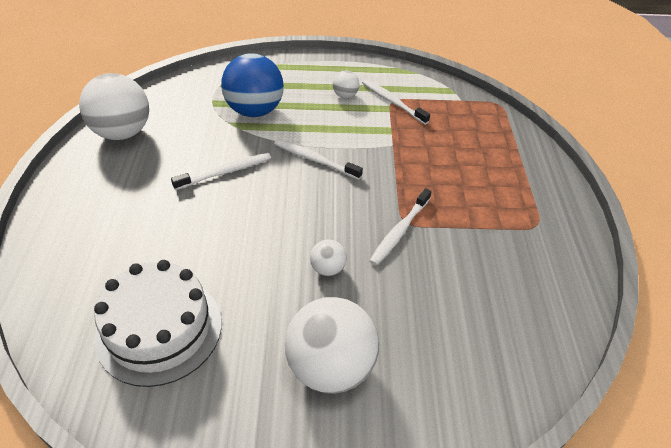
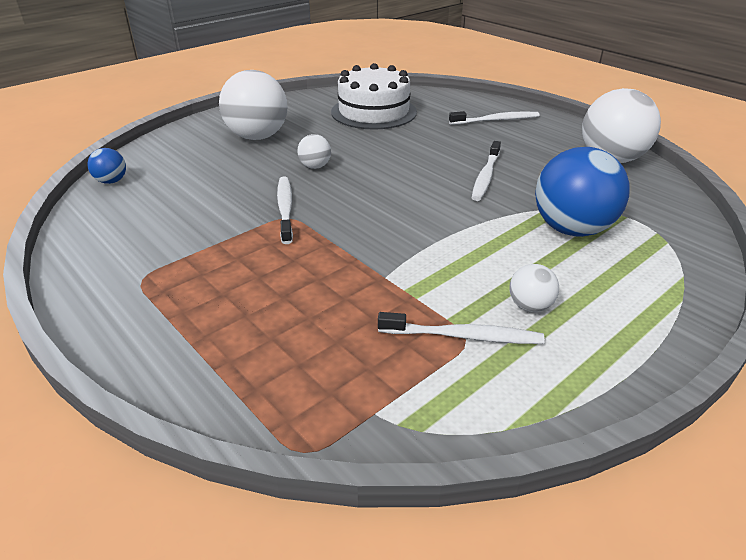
camera: 140 degrees right, 10 degrees down
(315, 160) = (436, 220): white toothbrush -> white toothbrush (496, 120)
(530, 377) = (111, 181): none -> blue ball

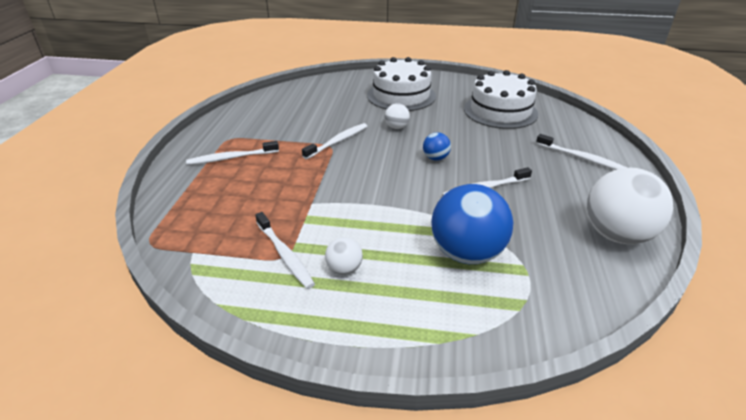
camera: 50 degrees right, 0 degrees up
(111, 181) = (297, 88): blue ball -> blue ball (435, 158)
(195, 295) = (232, 158): none -> white toothbrush
(257, 137) = (401, 95): white ball -> white cake

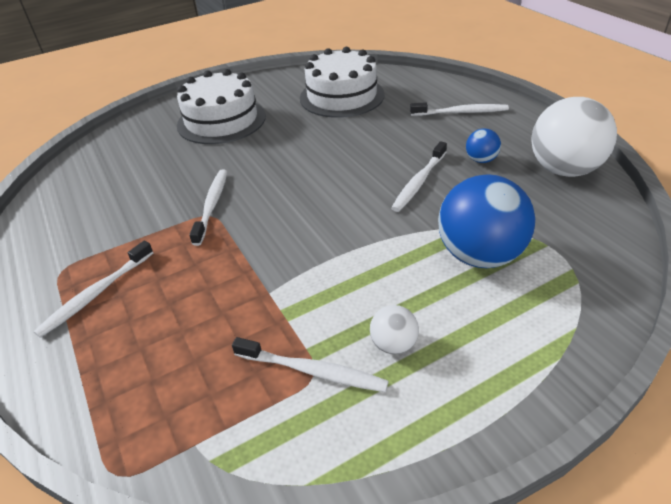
camera: 35 degrees left, 5 degrees up
(396, 127) = (259, 158): white ball -> none
(435, 158) = (339, 173): blue ball -> blue ball (481, 160)

